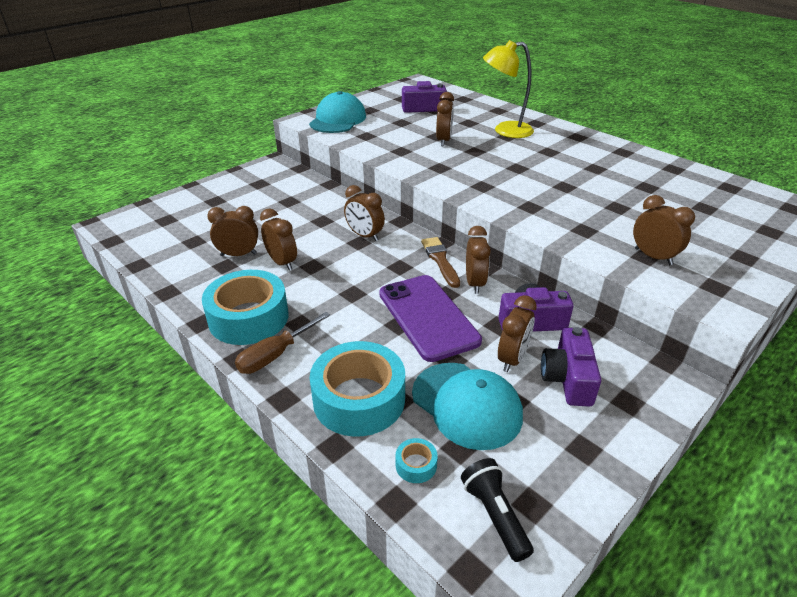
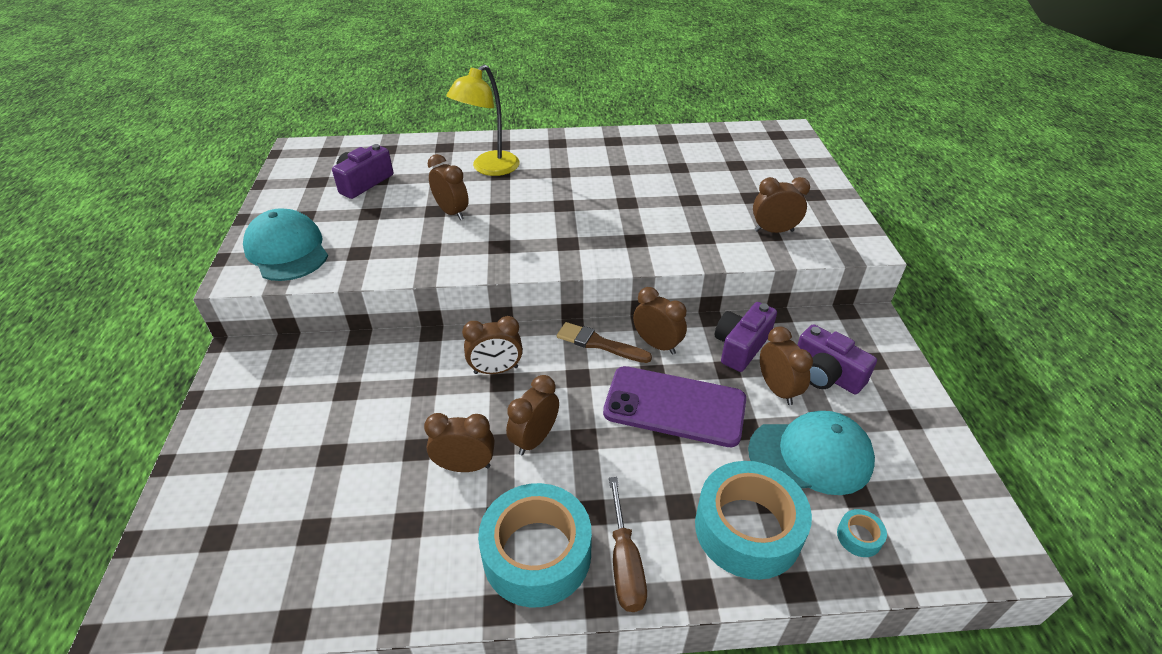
camera: 50 degrees left, 5 degrees up
(238, 254) = (400, 498): brown clock -> brown clock (534, 439)
(495, 515) = (942, 519): black flashlight -> none

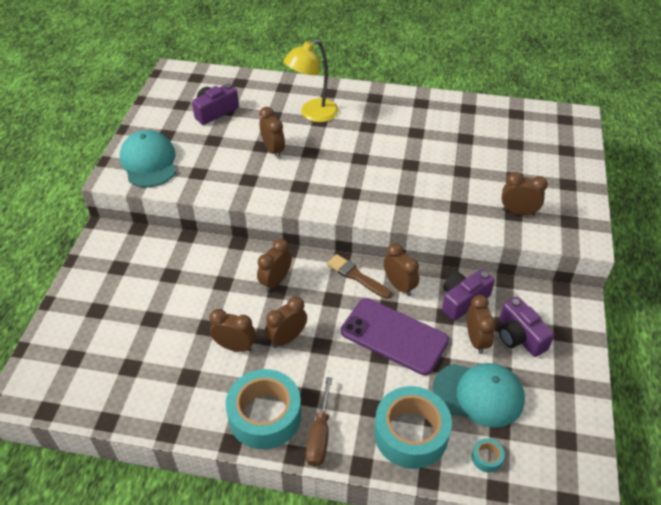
camera: 15 degrees right, 5 degrees up
(496, 370) = (275, 281): brown clock -> brown clock turned 120 degrees clockwise

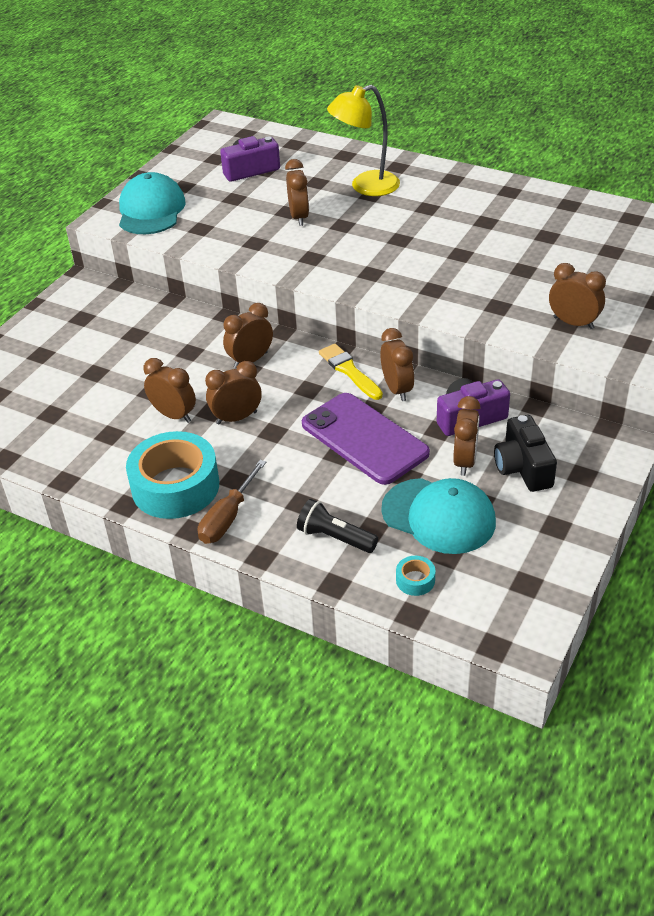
camera: 20 degrees right, 5 degrees down
(356, 276) = (349, 371): brown brush -> yellow brush
(411, 433) = (335, 538): turquoise tape -> black flashlight
(519, 336) = (523, 467): purple camera -> black camera

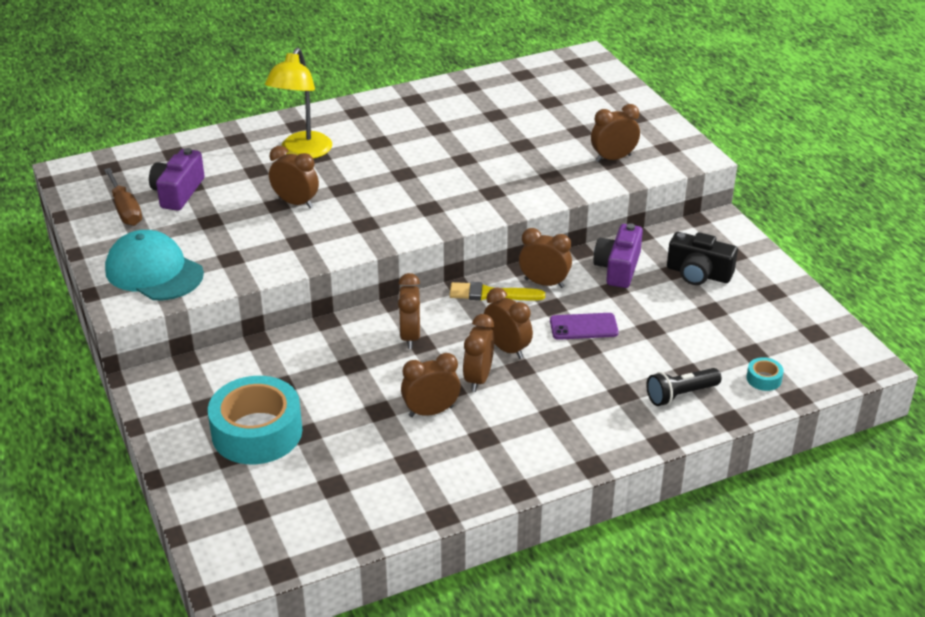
camera: 55 degrees left, 5 degrees down
(175, 486) = (527, 451): turquoise tape -> turquoise tape (257, 432)
(227, 518) = (599, 440): brown screwdriver -> brown screwdriver (125, 210)
(364, 439) = (583, 327): purple phone -> purple phone, size x0.53
(438, 516) = (708, 335): turquoise cap -> none
(465, 461) = (663, 294): brown clock -> brown clock (507, 348)

